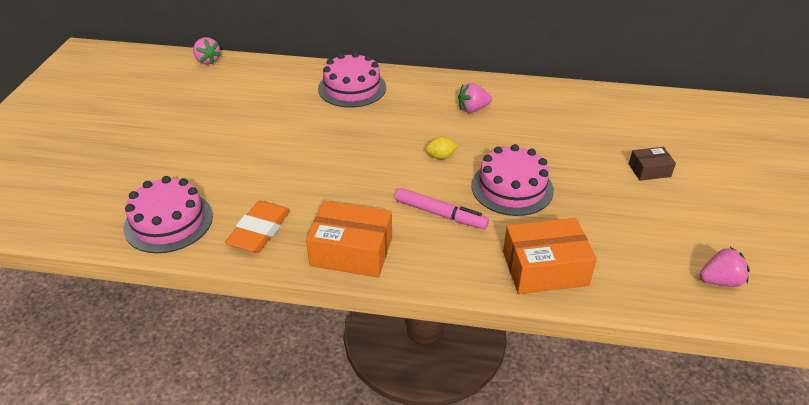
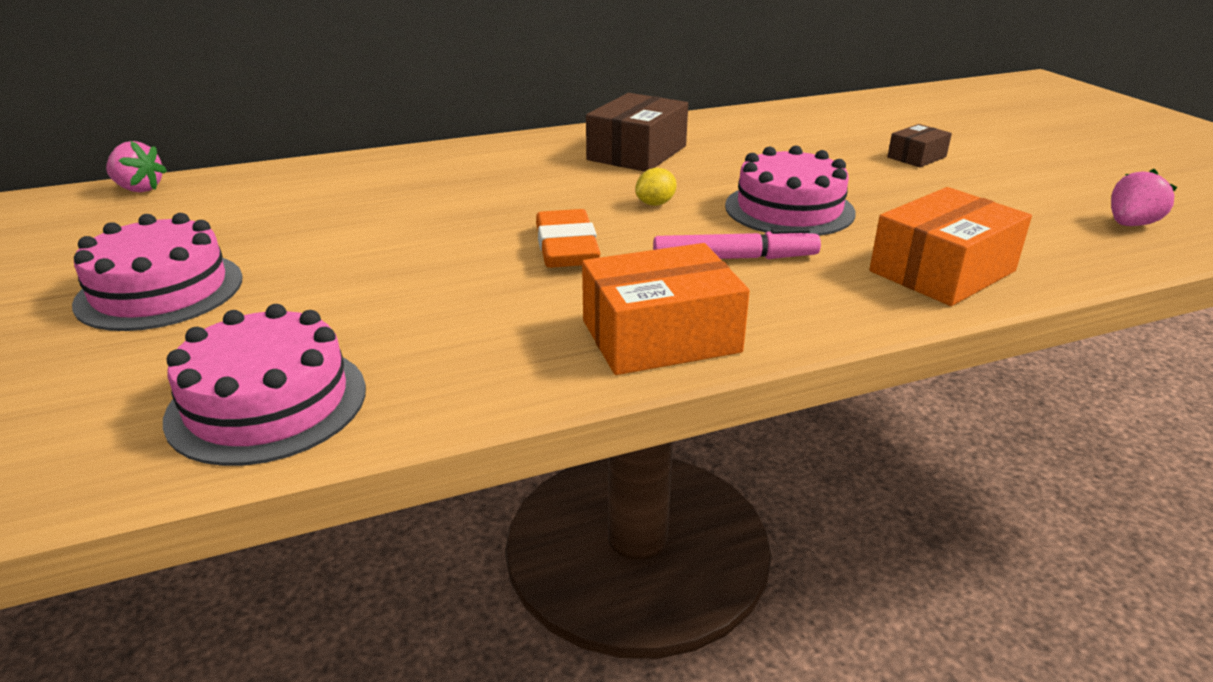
camera: 30 degrees left, 10 degrees down
(259, 231) = (470, 360): orange eraser -> orange eraser (566, 247)
(352, 88) = (435, 168): pink cake -> pink cake (160, 290)
(473, 109) = (637, 153): pink strawberry -> brown box

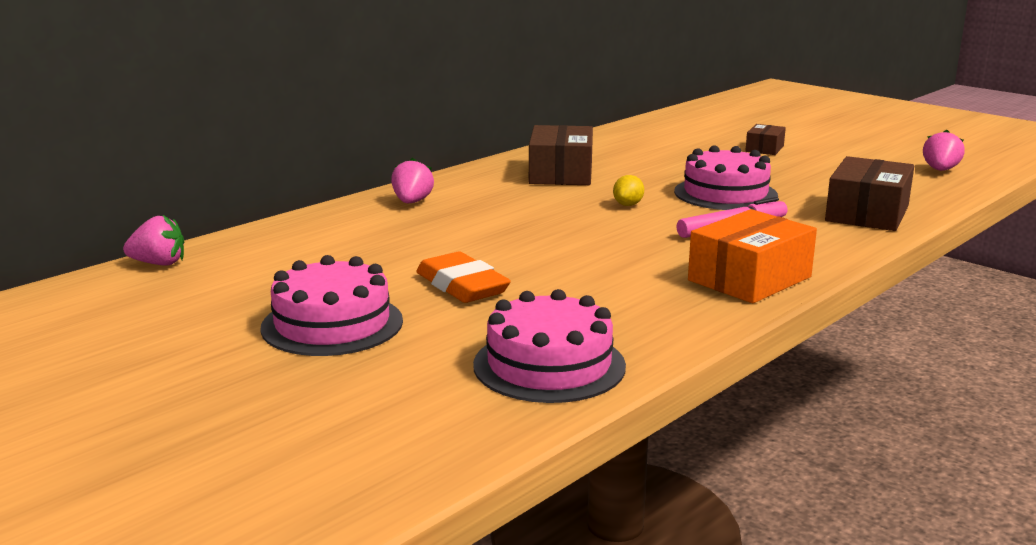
camera: 25 degrees left, 10 degrees down
(444, 162) = (412, 202): none -> pink strawberry
(566, 247) = (607, 241): orange eraser -> orange eraser (462, 285)
(942, 271) = (867, 213): orange box -> brown box

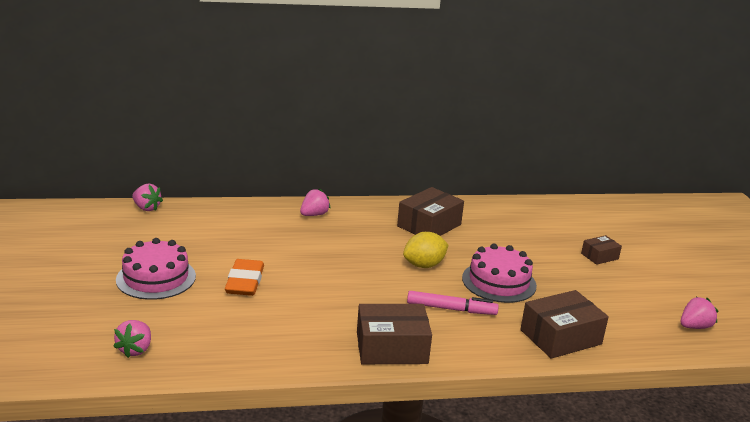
camera: 35 degrees right, 5 degrees up
(467, 403) = (135, 349): none -> pink strawberry
(549, 365) = (201, 348): pink cake -> none
(628, 205) = (424, 265): yellow lemon -> yellow lemon, size x1.71
(749, 278) = (391, 348): orange box -> brown box

